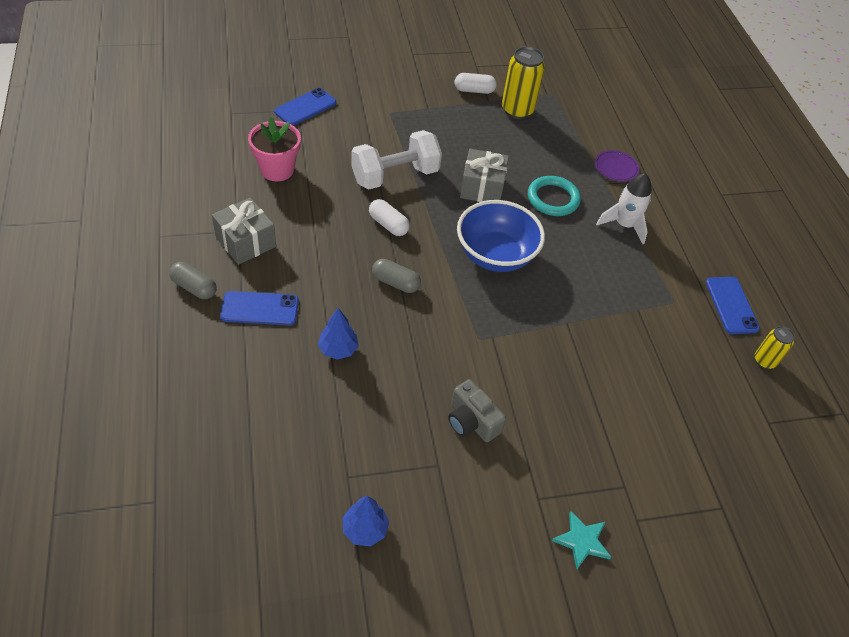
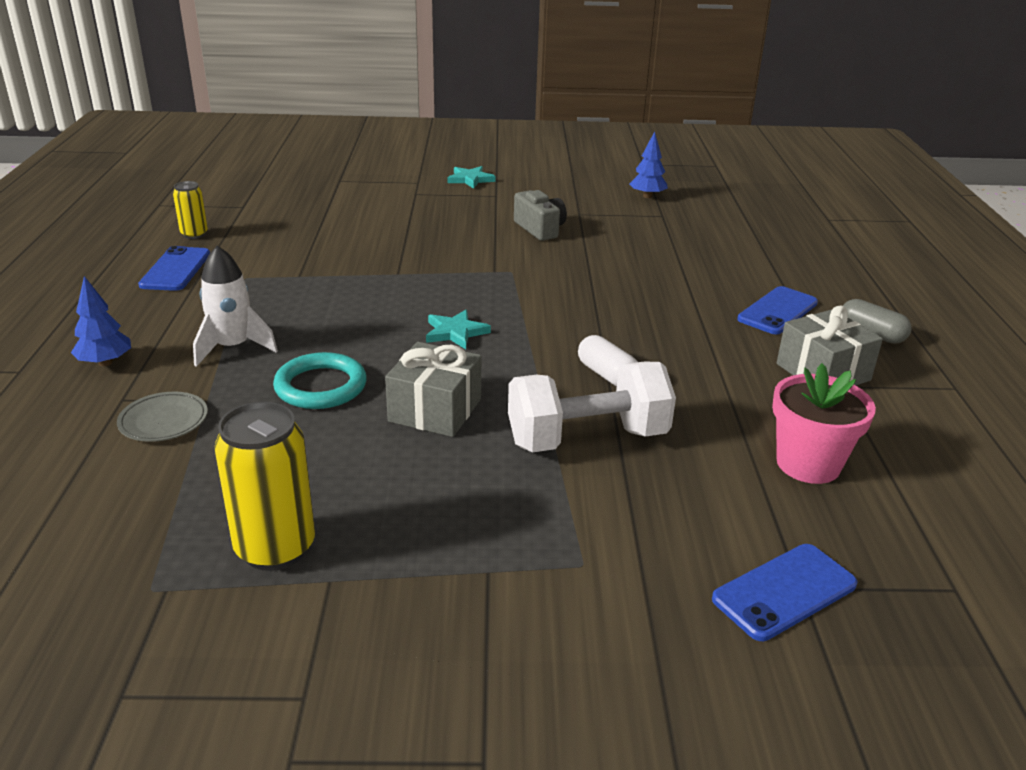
camera: 165 degrees left, 20 degrees down
(260, 309) = (777, 311): blue phone -> blue phone turned 60 degrees counterclockwise
(338, 349) = (676, 276): blue tree -> blue tree (105, 362)
(395, 283) = (604, 318): grey capsule -> none
(474, 90) = (352, 611): white capsule -> none
(495, 255) = (455, 332): blue bowl -> turquoise star
(615, 168) = (164, 421): purple plate -> grey plate

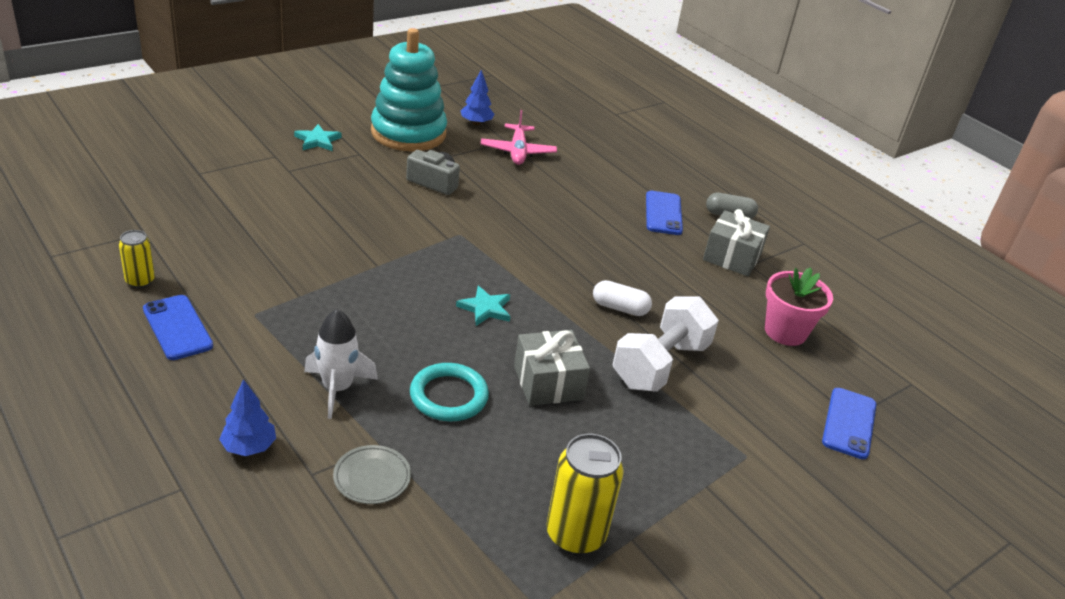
camera: 40 degrees left, 5 degrees up
(565, 190) = (408, 133): none -> turquoise stacking toy
(664, 225) = (518, 151): none -> pink plane

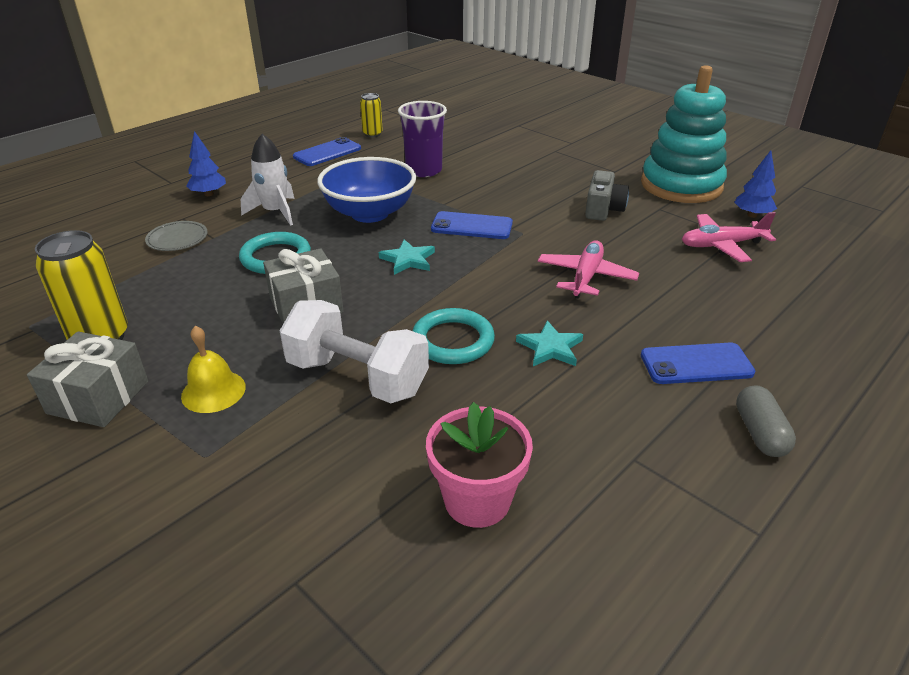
camera: 85 degrees right, 0 degrees up
(286, 262) = (424, 170): none -> purple cup
(318, 140) = (615, 152): turquoise star -> turquoise star (550, 347)
(375, 317) = (369, 213): none -> blue bowl
(545, 223) = (586, 277): none -> pink plane
(620, 308) = (453, 341): white capsule -> turquoise ring
(669, 449) = (213, 391): none -> yellow bell
(732, 257) = (639, 437): grey gift -> grey gift (98, 397)
(849, 423) = (278, 575): blue phone -> blue phone (472, 226)

